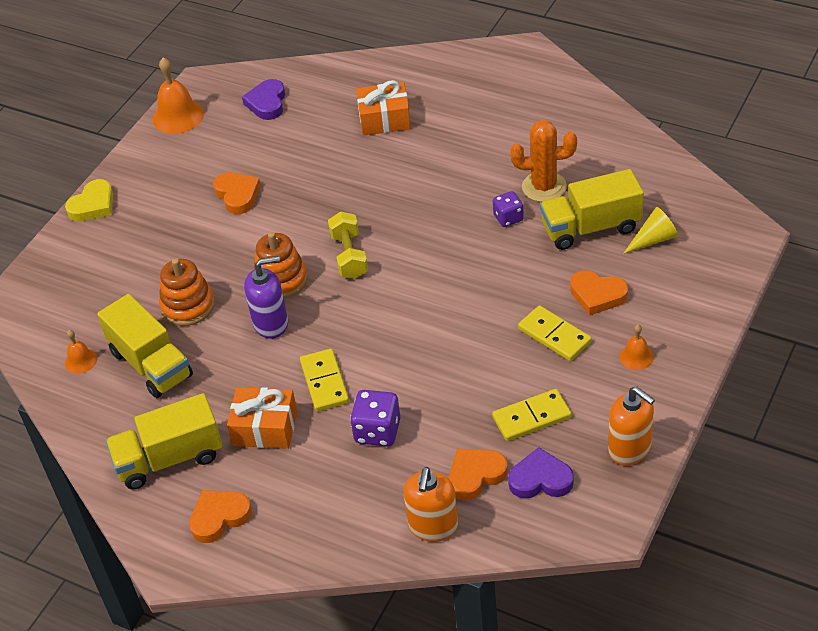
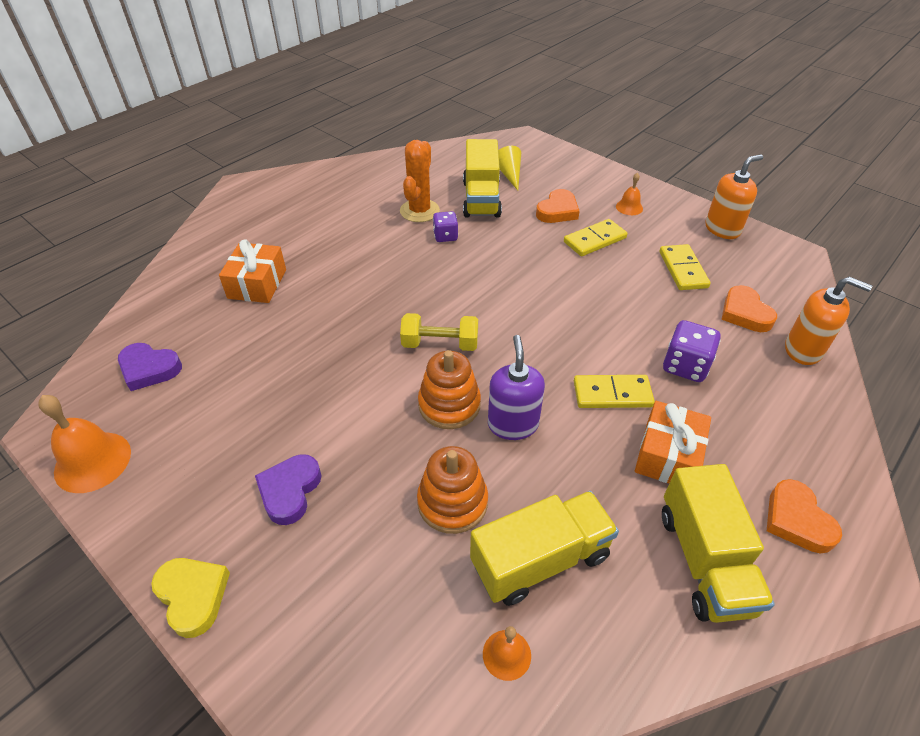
camera: 80 degrees left, 0 degrees up
(237, 195) = (287, 422): orange heart -> none
(540, 479) = (751, 278): purple heart -> purple heart (290, 491)

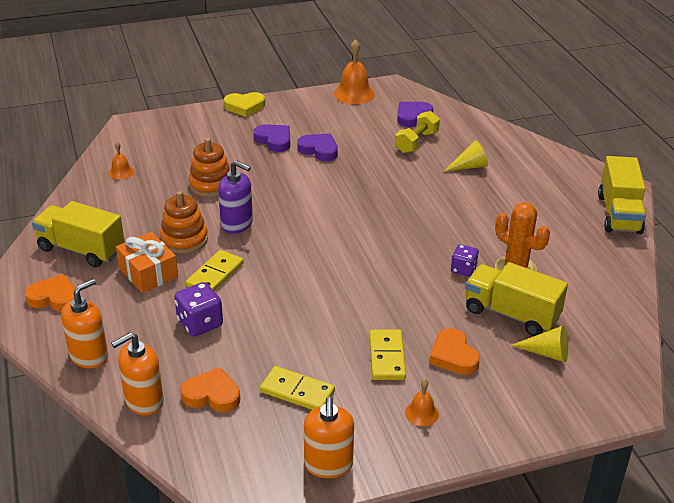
camera: 120 degrees right, 10 degrees down
(257, 284) = (469, 166): orange gift -> yellow cone
(290, 426) = (319, 150): none -> purple heart
(440, 344) = (334, 221): yellow dumbbell -> yellow dumbbell (416, 142)
(449, 405) = (277, 206): orange stacking toy -> orange stacking toy (184, 239)
(540, 560) = (148, 198): yellow truck -> yellow truck (619, 214)
(816, 423) = (89, 356): none -> orange soap dispenser

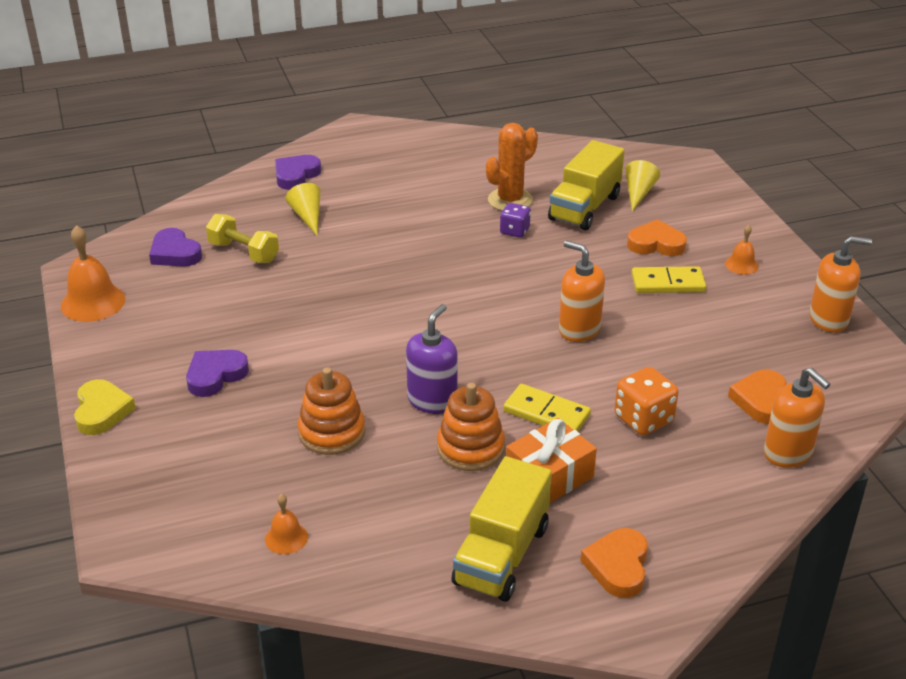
camera: 90 degrees left, 0 degrees up
(89, 356) = (726, 511): orange soap dispenser -> orange soap dispenser (579, 329)
(200, 323) = (643, 419): purple dice -> orange dice
(297, 392) = (737, 340): yellow domino -> none
(319, 150) = (250, 333): purple heart -> purple heart (296, 175)
(453, 356) = (656, 244): orange heart -> orange heart turned 150 degrees counterclockwise
(619, 214) = (410, 135): yellow truck -> none

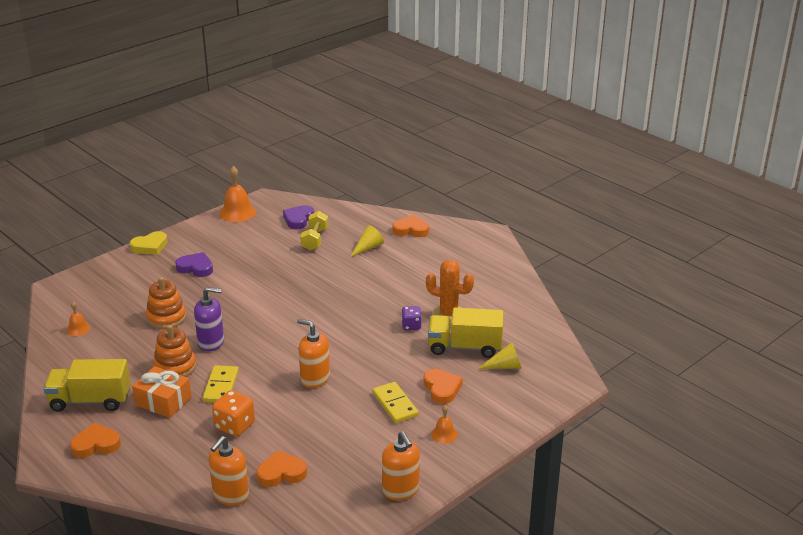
camera: 65 degrees right, 5 degrees down
(296, 175) = (411, 230): purple heart -> orange heart
(579, 329) = (315, 379): orange soap dispenser -> orange soap dispenser turned 75 degrees counterclockwise

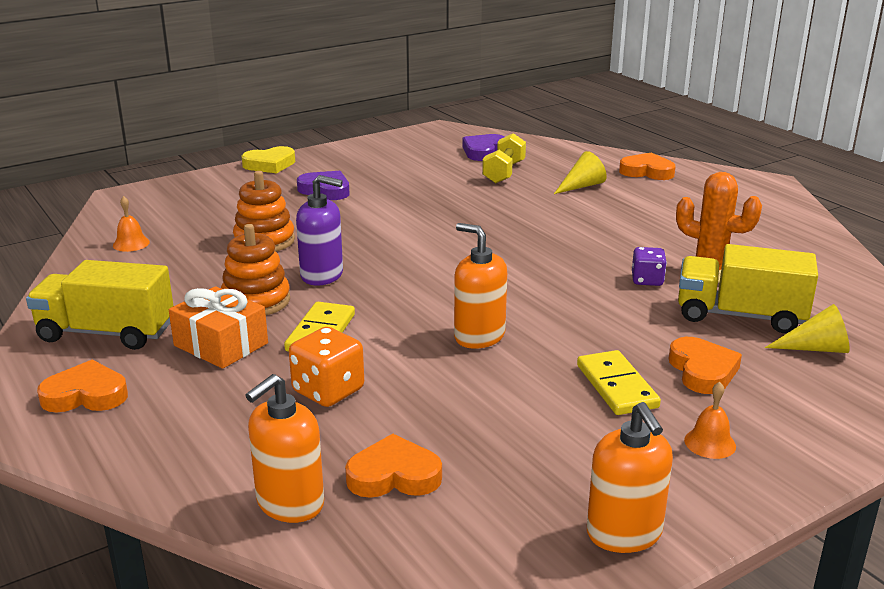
camera: 10 degrees right, 5 degrees down
(237, 212) = (400, 140): orange bell -> none

